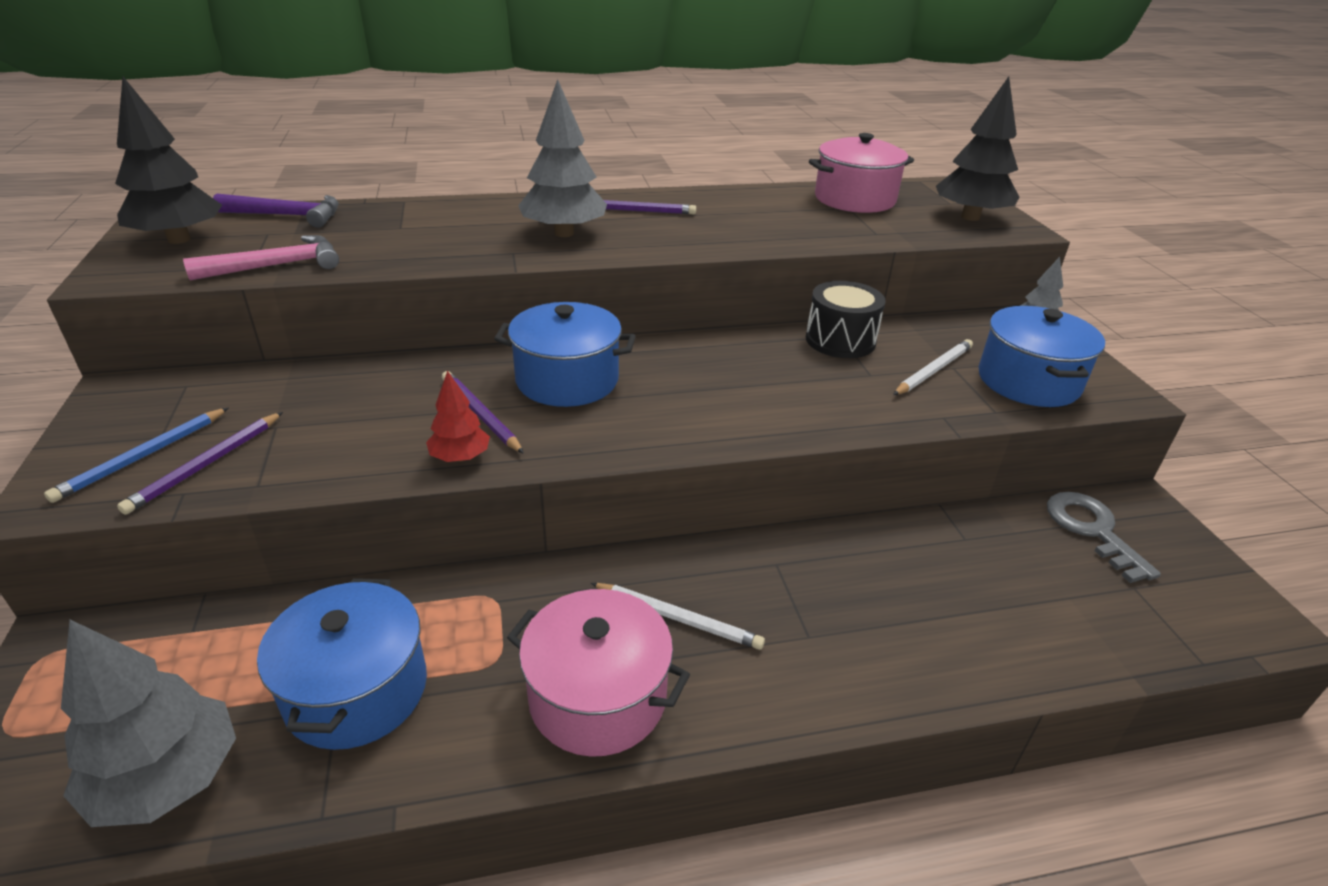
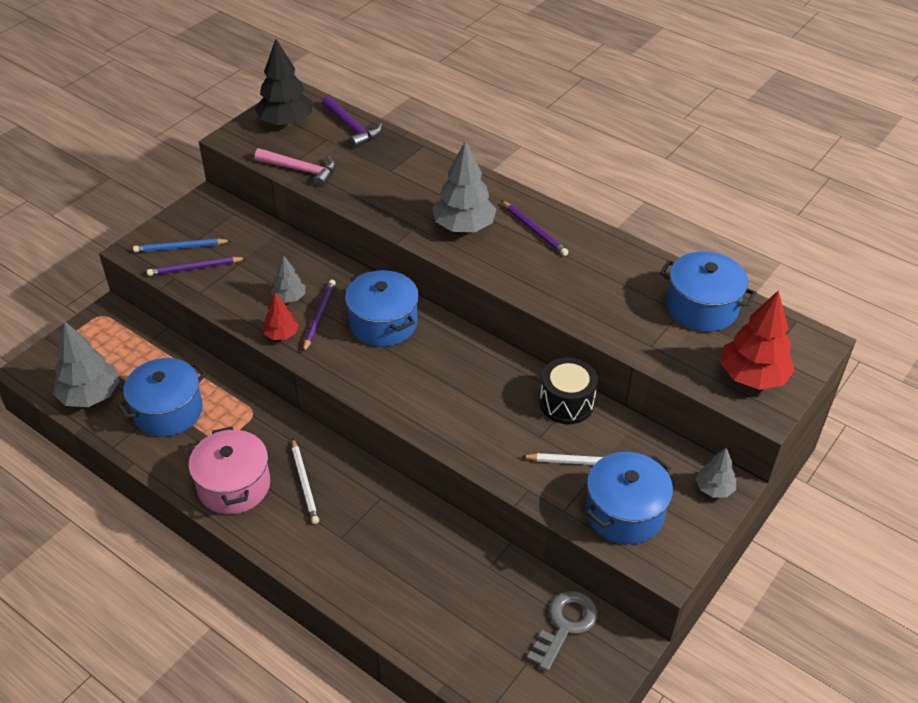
camera: 50 degrees right, 10 degrees up
(410, 419) = (289, 298): none -> grey tree
(854, 199) = (702, 307): pink pot -> blue pot
(970, 217) = (752, 377): black tree -> red tree

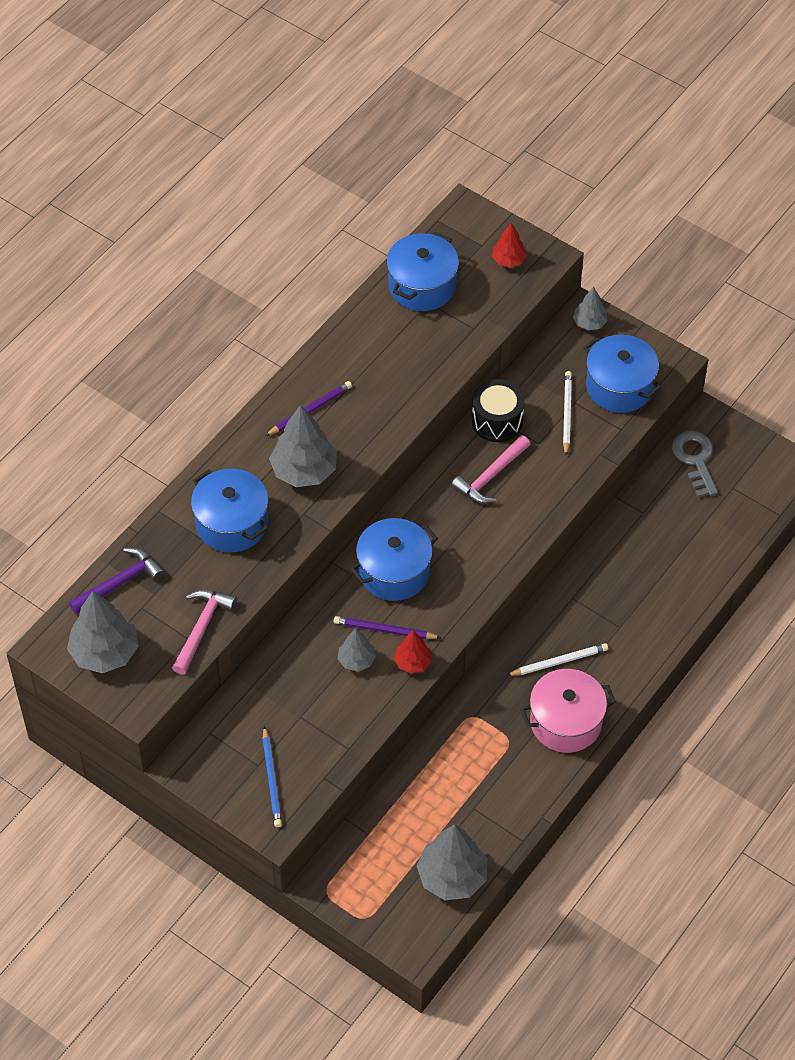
camera: 90 degrees left, 10 degrees up
(168, 411) = (471, 796): blue pot -> blue pot (231, 523)
(195, 268) = (308, 758): purple pencil -> none
(286, 122) = (105, 653): black tree -> grey tree
(495, 396) = (490, 476): none -> pink hammer
(565, 625) = (695, 460): grey key -> grey key turned 45 degrees clockwise
(752, 377) = (509, 260): red tree -> red tree, size x0.55

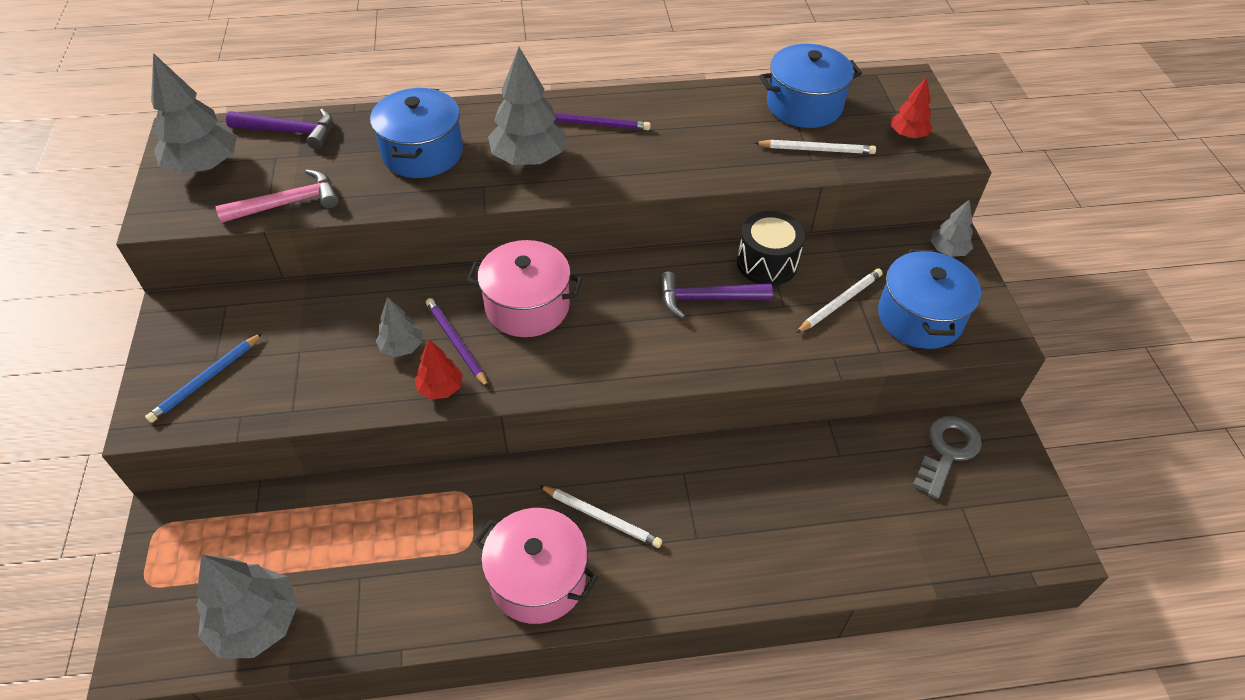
camera: 45 degrees right, 5 degrees down
(394, 572) = (527, 306): blue pot -> pink pot
(468, 317) = (816, 149): none -> white pencil
(490, 476) = (706, 299): pink hammer -> purple hammer

